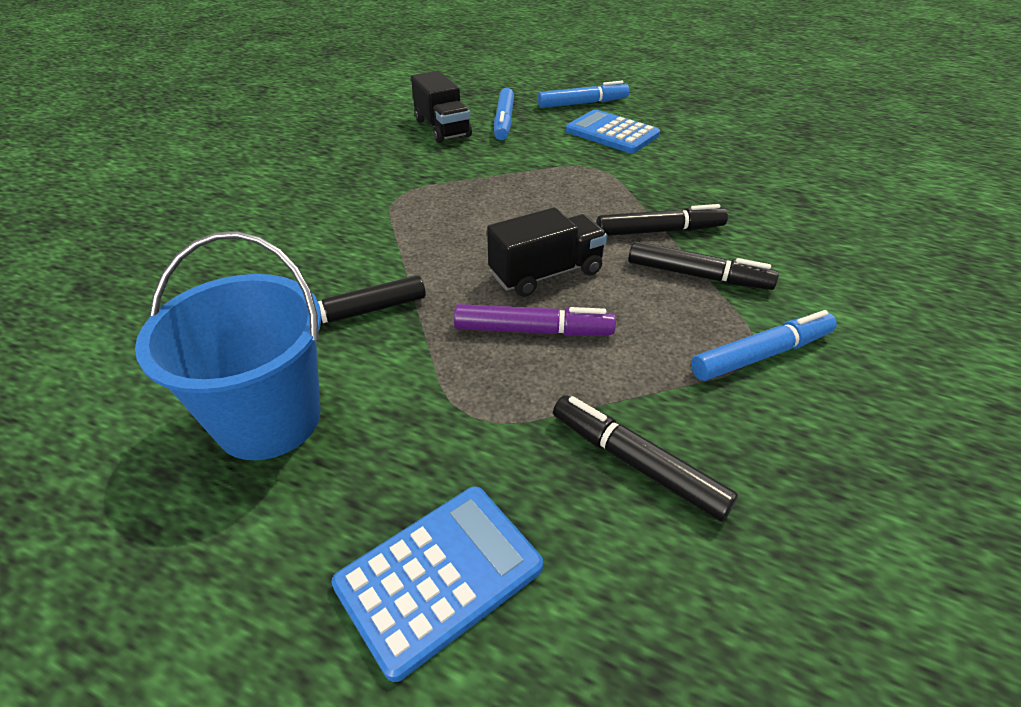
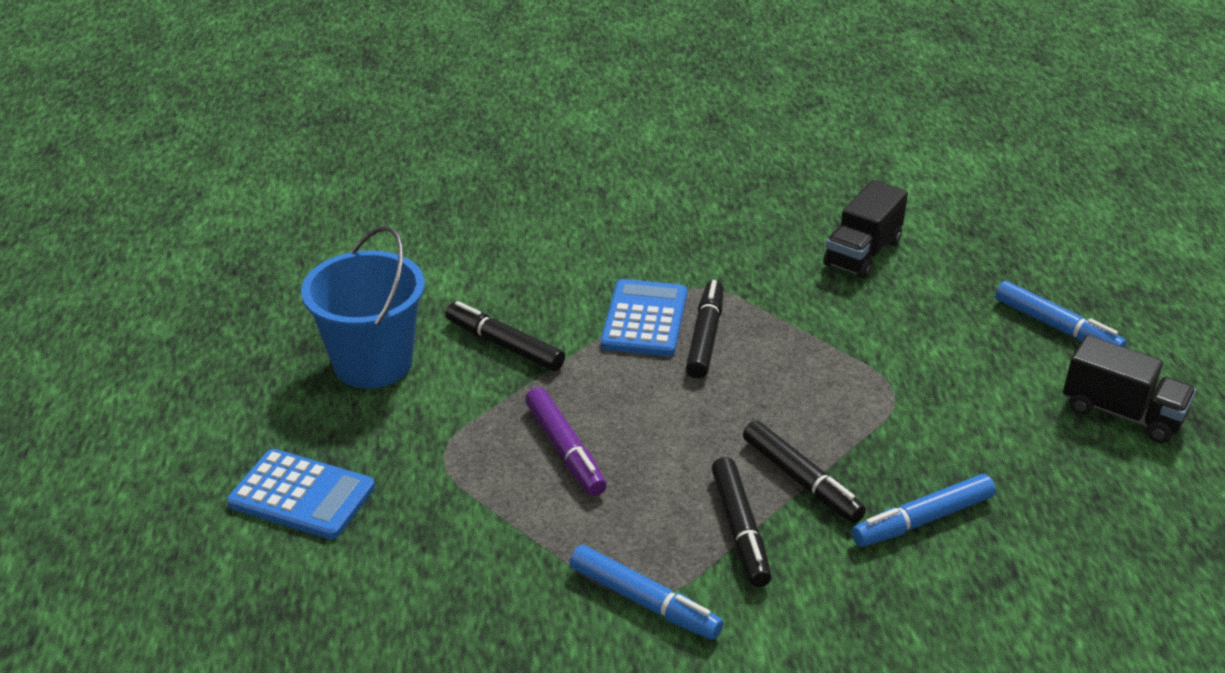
camera: 60 degrees right, 5 degrees down
(504, 121) = (931, 287): blue marker -> blue marker (922, 520)
(546, 273) = (654, 428): black truck -> black truck (1122, 413)
(612, 133) = (998, 377): blue calculator -> blue calculator (644, 319)
(636, 464) = (454, 557): black marker -> black marker (705, 337)

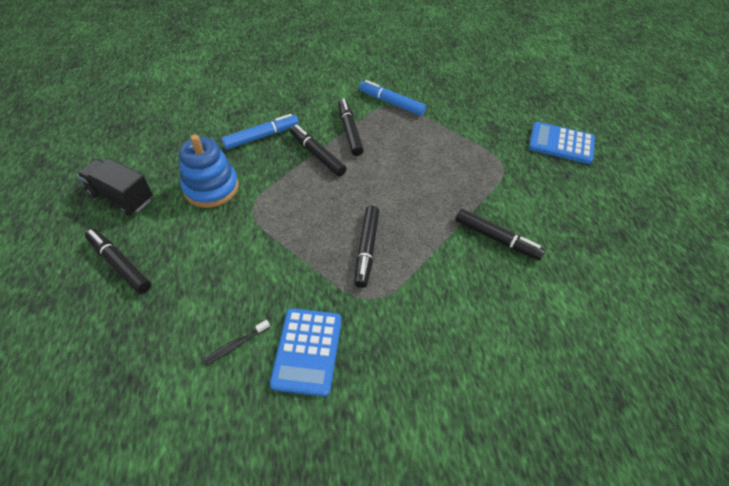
camera: 175 degrees right, 15 degrees up
(373, 363) = (572, 223): blue bucket -> none
(565, 450) = (440, 169): purple marker -> none
(644, 319) = (409, 264): blue calculator -> blue calculator (307, 351)
(862, 253) = (236, 345): black truck -> black toothbrush
(977, 424) = (211, 188): none -> blue stacking toy
(1057, 327) = (120, 264): blue marker -> black marker

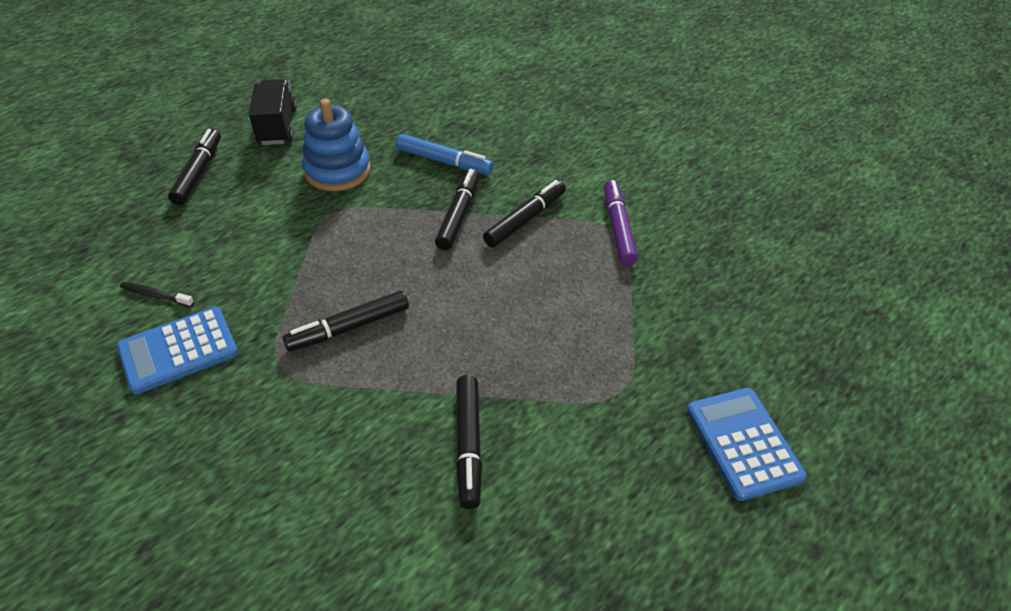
camera: 55 degrees right, 5 degrees down
(391, 103) = (618, 228): blue marker -> purple marker

